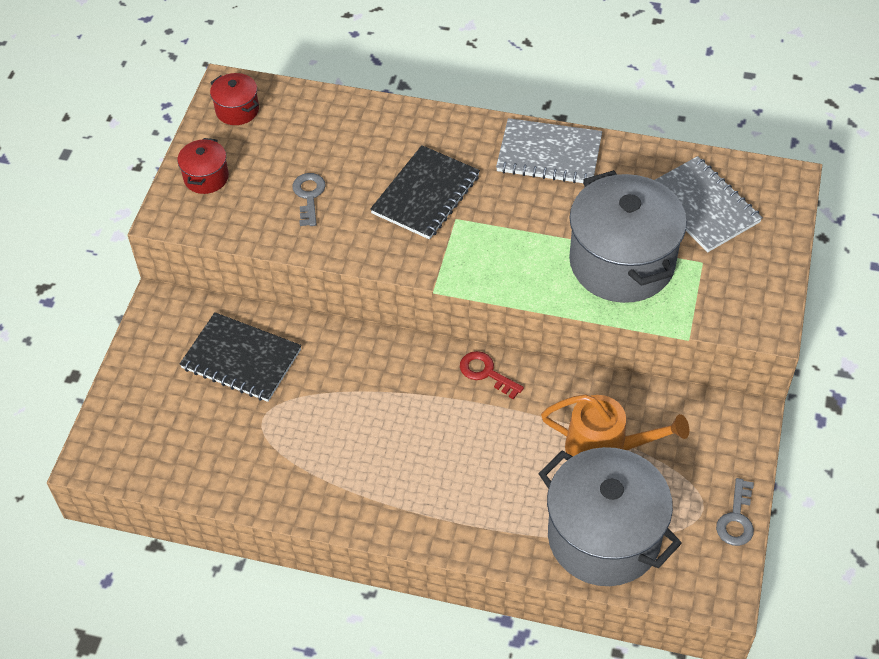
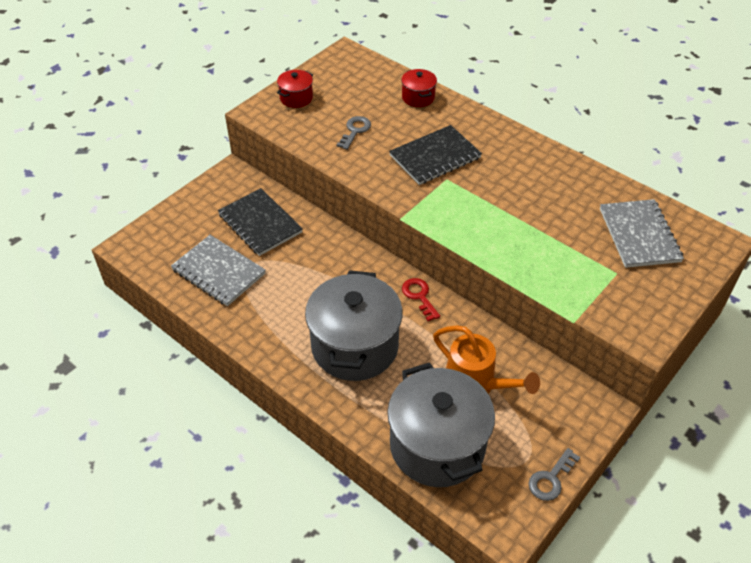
camera: 25 degrees right, 5 degrees down
(237, 110) = (343, 67): red pot -> red pot (418, 97)
(549, 154) = (540, 162): grey notebook -> grey notebook (218, 272)
(621, 262) = (552, 250): grey pot -> grey pot (355, 346)

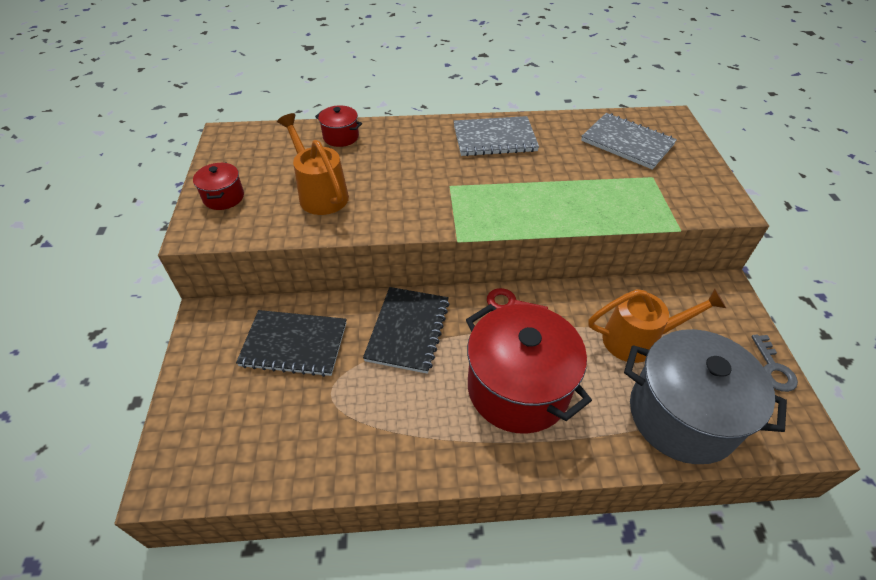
camera: 45 degrees left, 0 degrees up
(218, 272) = (307, 424): grey notebook -> grey notebook (494, 138)
(355, 131) = (320, 193): grey key -> orange watering can
(355, 346) = (518, 388): grey pot -> red pot
(435, 157) = (417, 174): black notebook -> black notebook (408, 330)

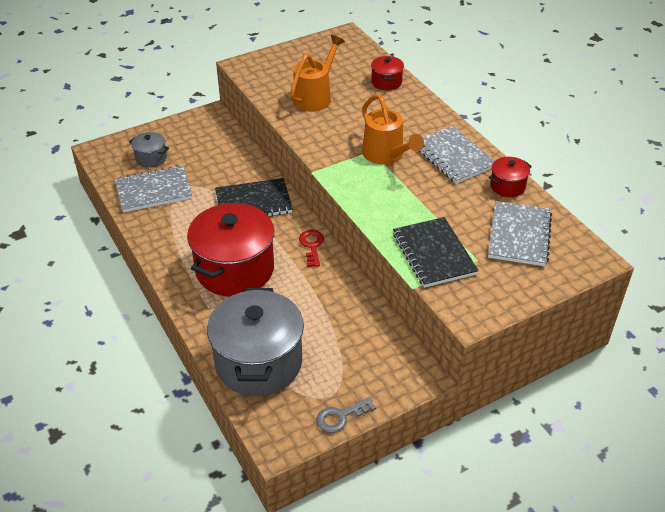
camera: 65 degrees right, 5 degrees down
(223, 197) = (281, 61): red pot -> red pot (507, 186)
(240, 414) = (151, 158): none -> grey pot
(294, 344) = (212, 158): black notebook -> black notebook (434, 254)
(314, 433) = (154, 191): none -> grey notebook
(638, 340) = (320, 326): orange watering can -> orange watering can (386, 155)

